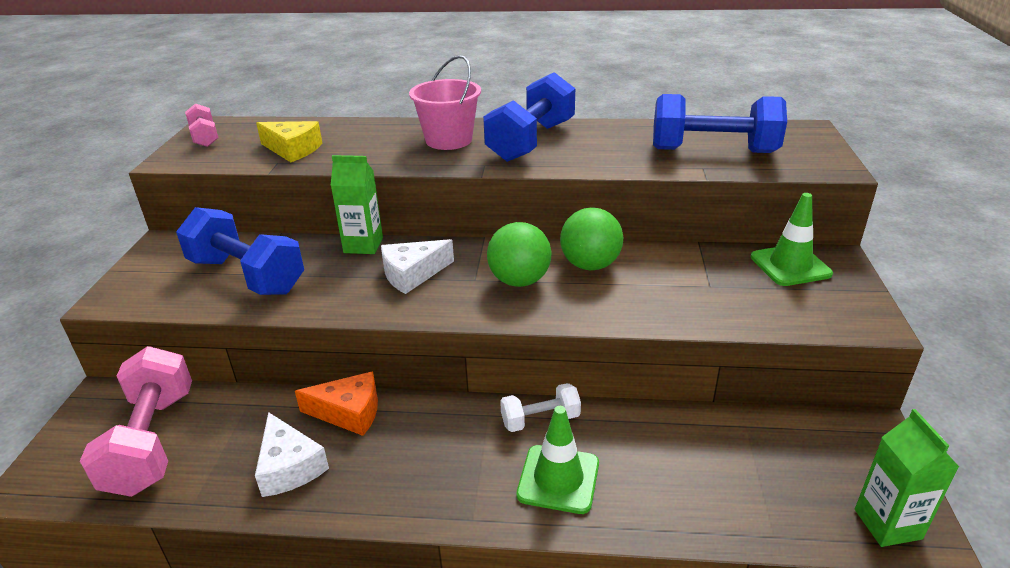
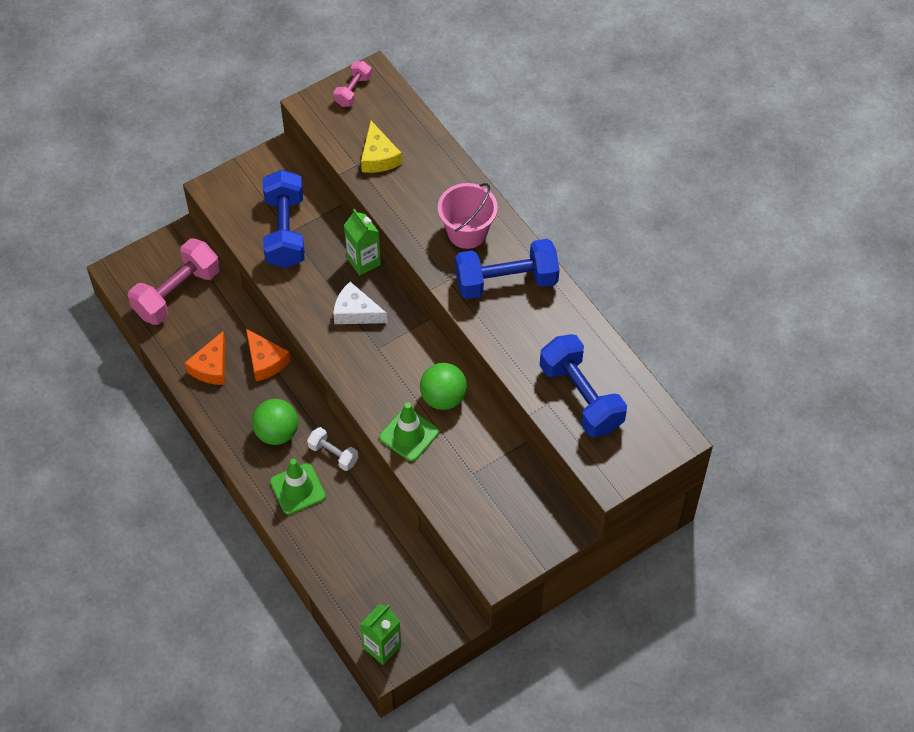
camera: 50 degrees right, 25 degrees up
(289, 466) = (211, 367): white cheese -> orange cheese
(519, 281) = (394, 371): green ball -> green ball (277, 432)
(790, 265) = (534, 507): green traffic cone -> green traffic cone (409, 435)

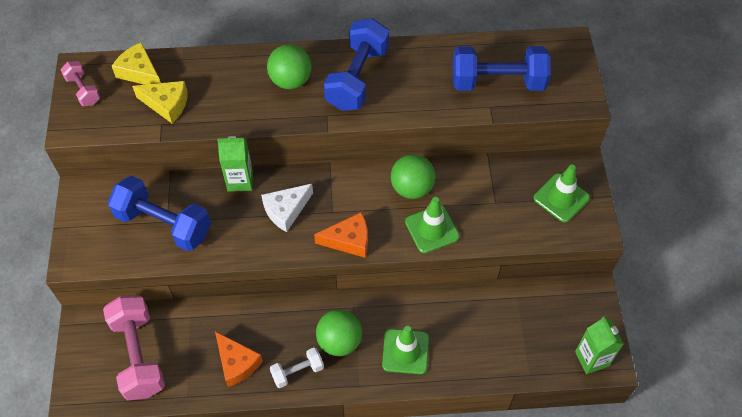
camera: 60 degrees left, 0 degrees up
(265, 361) = (261, 316): orange cheese -> orange cheese (349, 240)
(333, 454) = (388, 307): white dumbbell -> white dumbbell (297, 371)
(399, 118) = (140, 72): none -> yellow cheese
(467, 232) = (291, 80): pink bucket -> green ball
(514, 527) = (561, 198): none -> green traffic cone

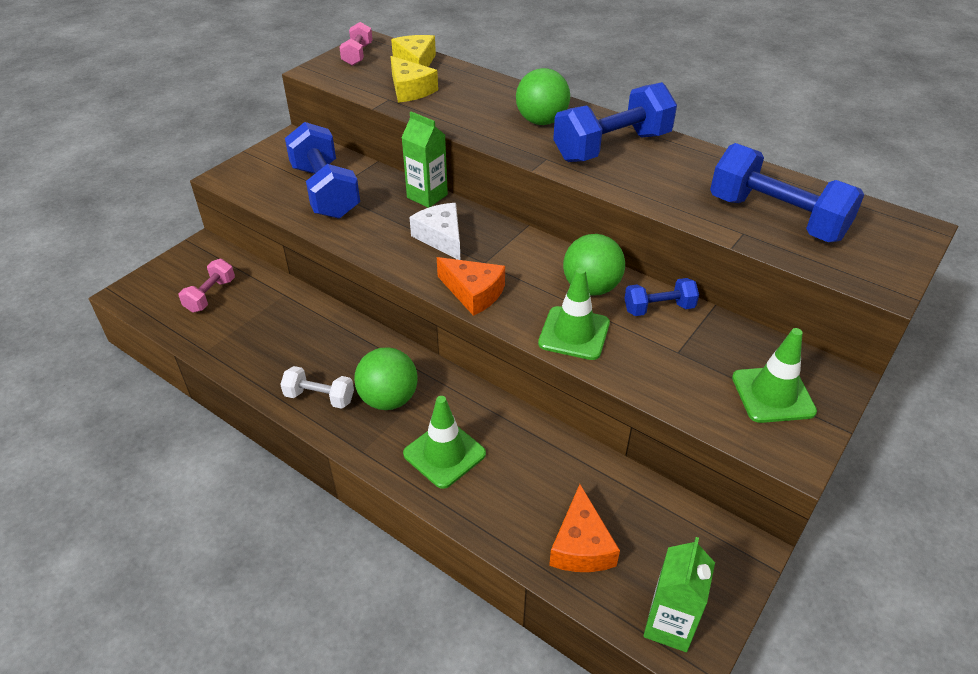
camera: 40 degrees right, 15 degrees down
(139, 355) = (210, 295): pink dumbbell -> pink dumbbell, size x0.52
(237, 363) = (277, 354): orange cheese -> orange cheese (581, 545)
(286, 210) = (441, 238): white cheese -> white cheese turned 60 degrees clockwise
(461, 178) = (658, 308): none -> blue dumbbell

